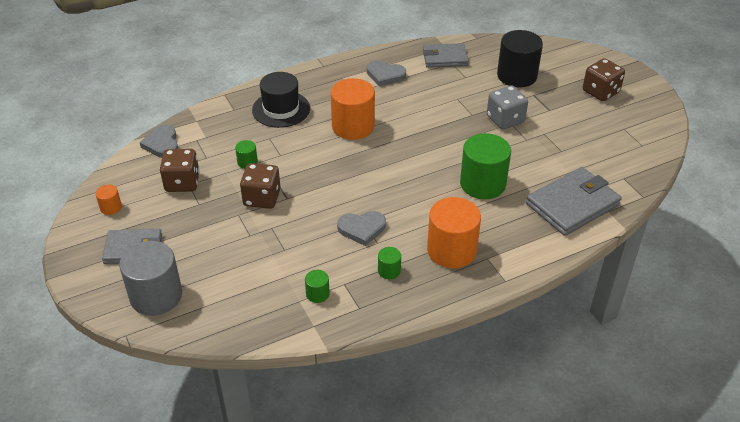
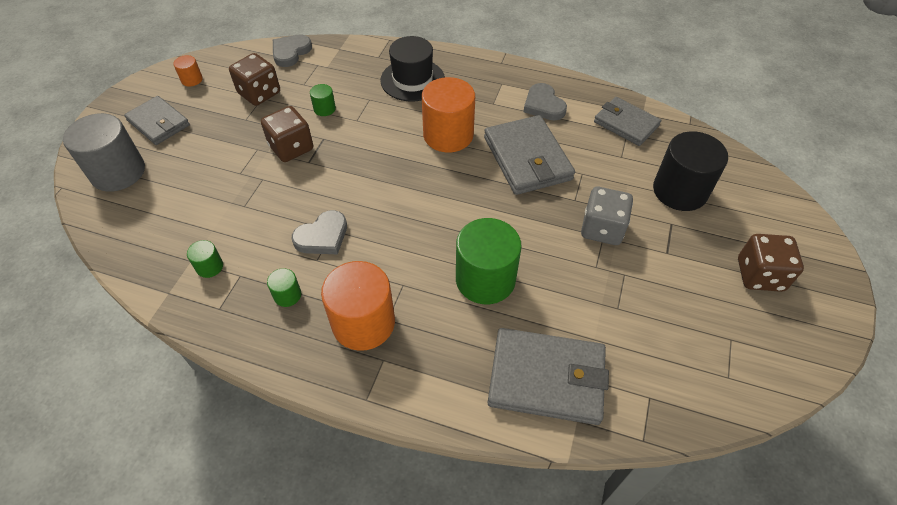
camera: 45 degrees right, 10 degrees up
(362, 229) = (322, 236): grey heart -> grey heart turned 75 degrees counterclockwise
(418, 110) = (527, 158): none -> grey wallet

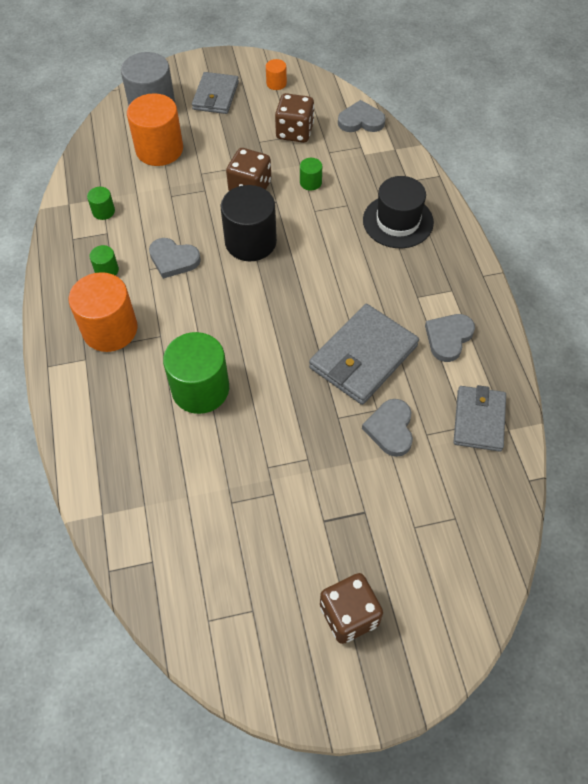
camera: 60 degrees right, 5 degrees up
(448, 135) = (347, 283): orange cylinder -> orange cylinder (159, 149)
(547, 378) = (129, 476): grey wallet -> none
(602, 229) = (316, 454): grey dice -> none
(605, 174) = (390, 429): none -> grey heart
(680, 191) = (416, 504): black cylinder -> black cylinder (250, 242)

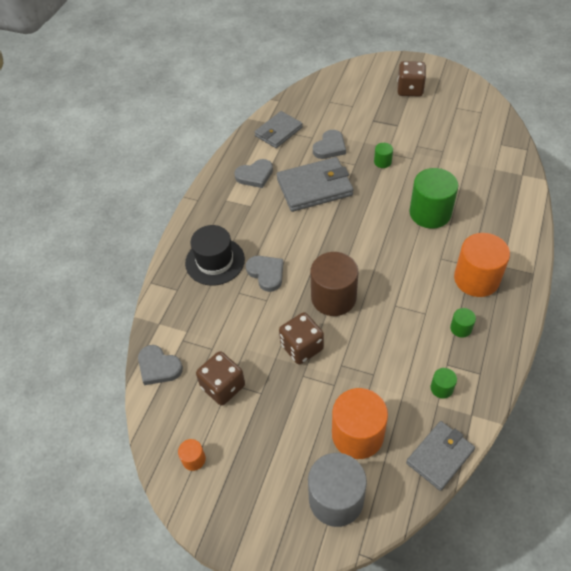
camera: 145 degrees left, 5 degrees down
(173, 259) = (402, 312): grey heart -> grey heart (266, 273)
(215, 96) = (263, 477): grey wallet -> grey wallet (440, 456)
(250, 242) = (333, 297): black cylinder -> brown cylinder
(310, 182) = (250, 326): green cylinder -> green cylinder (382, 162)

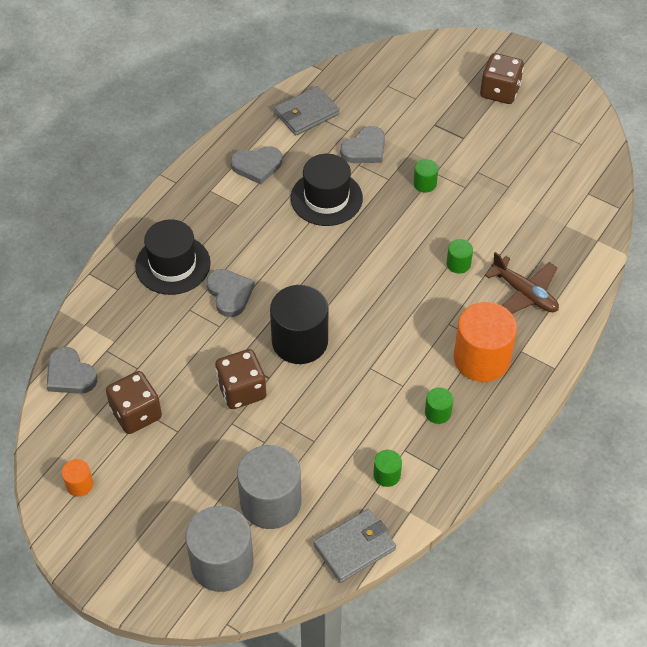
camera: 10 degrees right, 0 degrees up
(314, 187) = (326, 198): grey wallet -> black hat
(333, 297) = (300, 341): brown cylinder -> black cylinder
(357, 434) = (270, 502): orange cylinder -> grey cylinder
(430, 213) = (458, 264): green cylinder -> green cylinder, size x0.45
(487, 223) = (524, 293): none -> brown plane

